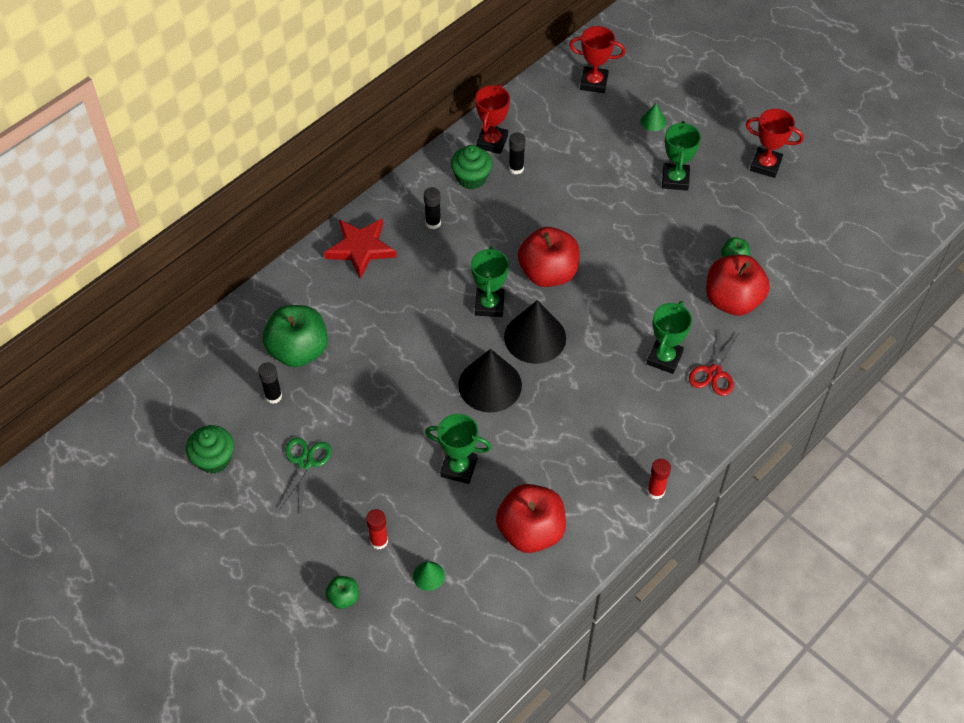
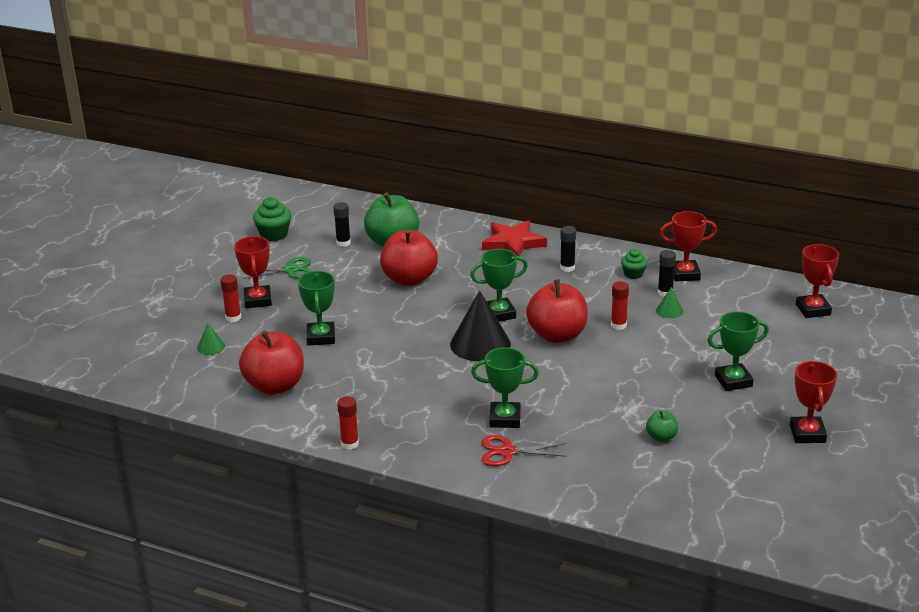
camera: 70 degrees right, 25 degrees down
(343, 597) = (176, 315): green apple -> none
(354, 509) = (258, 300): none -> red trophy
(471, 178) = (633, 274): green cupcake -> green cupcake, size x0.65
(490, 385) = (414, 333): black cone -> none
(553, 222) = (618, 325): none -> red glue stick
(653, 121) = (797, 353): green cone -> green cone (669, 311)
(732, 300) = (606, 446): red apple -> red apple (409, 279)

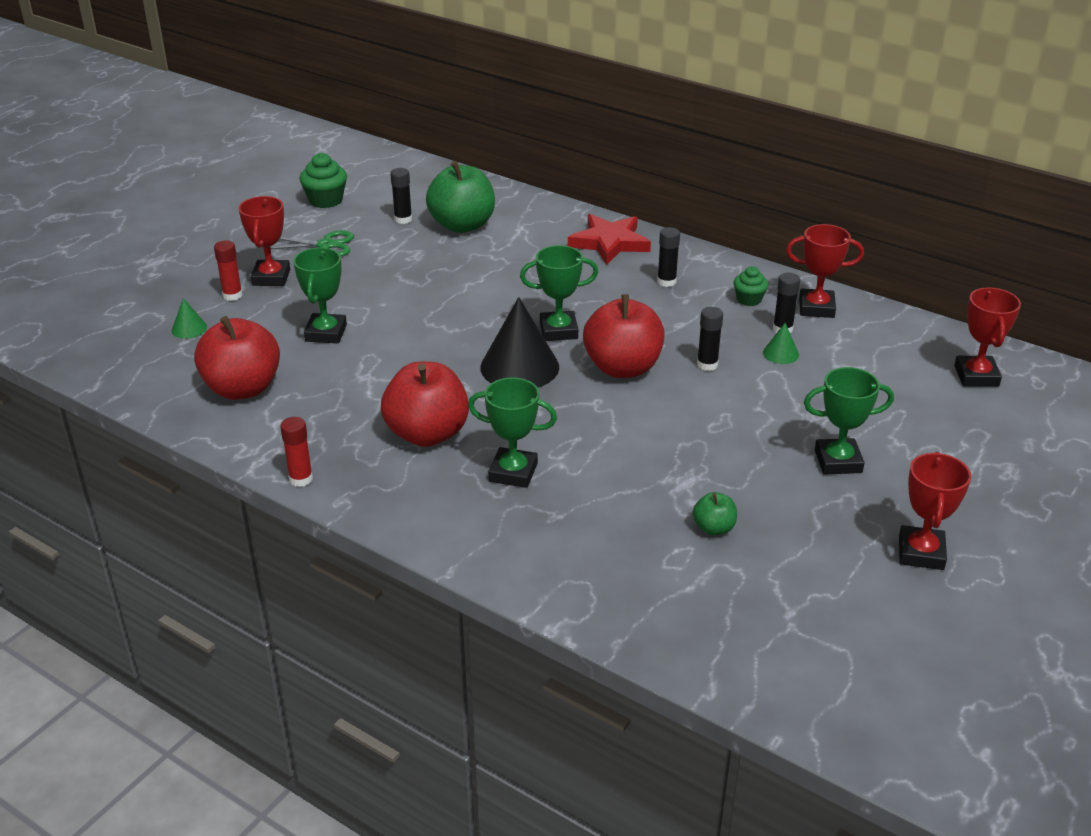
camera: 10 degrees right, 5 degrees up
(409, 279) = (464, 273): red apple -> red apple (427, 434)
(507, 452) = (499, 519): red scissors -> none
(618, 325) = (707, 365): red glue stick -> black glue stick

